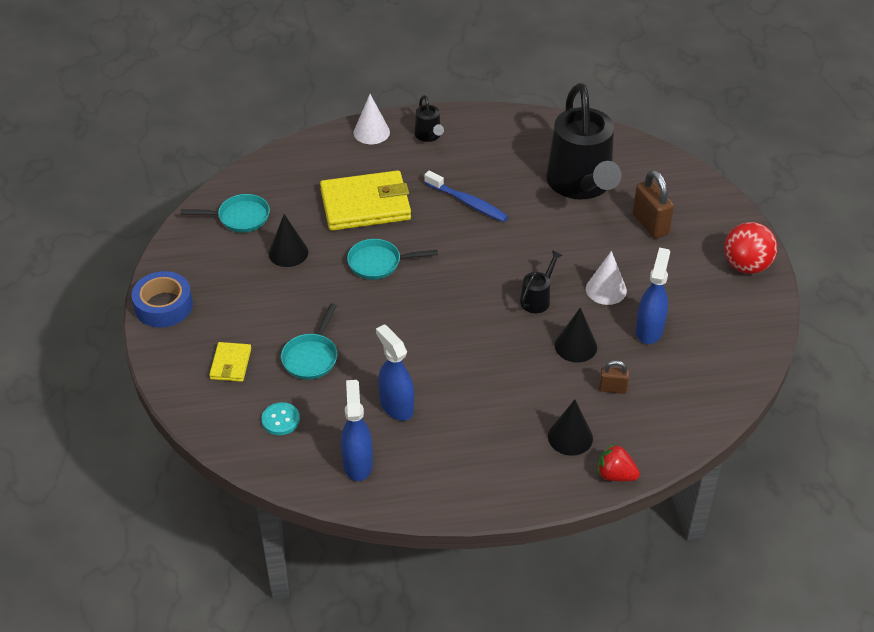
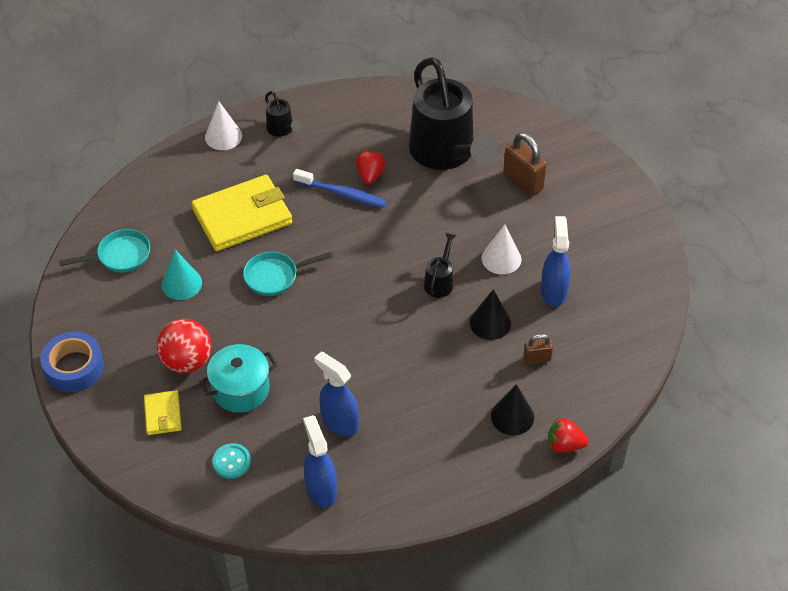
camera: 15 degrees left, 5 degrees up
(288, 252) = (181, 284): black cone -> turquoise cone
(311, 357) = (241, 389): turquoise pan -> turquoise pot
(500, 191) = (370, 175): none -> red strawberry
(746, 266) = (623, 207): red ball -> red ball (187, 361)

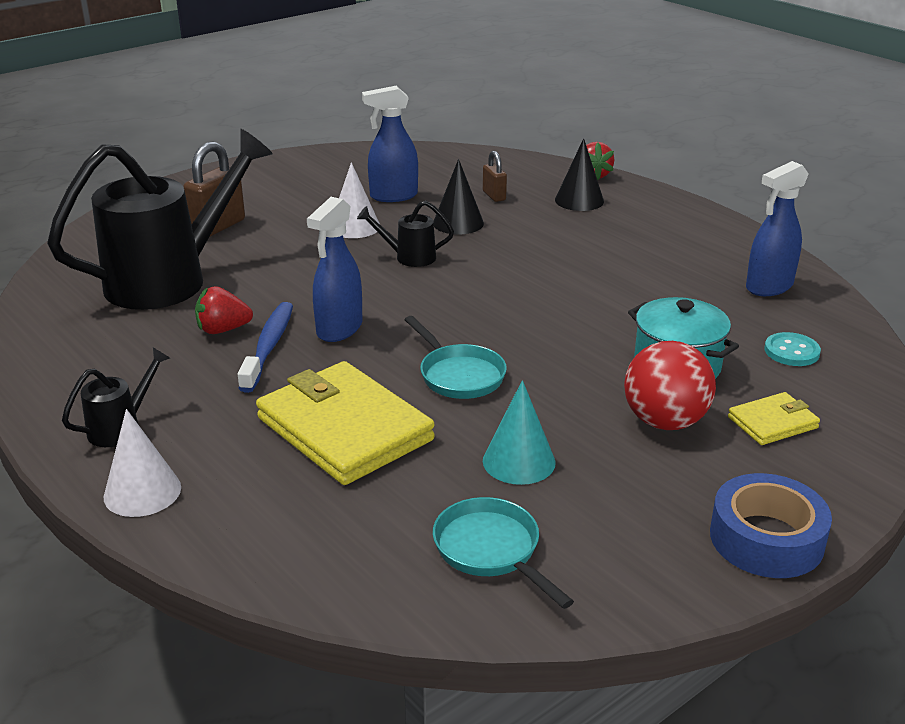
camera: 105 degrees left, 20 degrees down
(339, 422) = (667, 290): blue spray bottle -> blue spray bottle (339, 329)

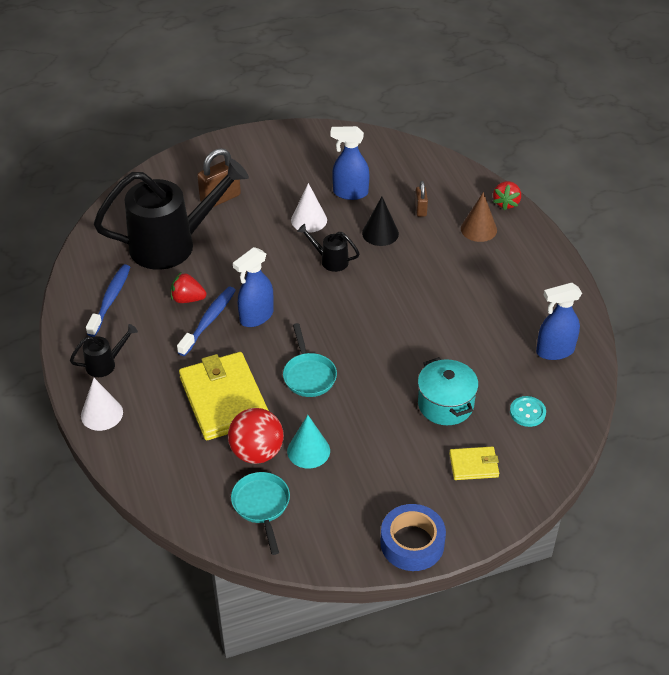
camera: 20 degrees right, 15 degrees up
(97, 352) = (110, 299): none -> blue toothbrush
(579, 200) = (478, 229): black cone -> brown cone
(665, 421) = (409, 446): red ball -> red ball (257, 452)

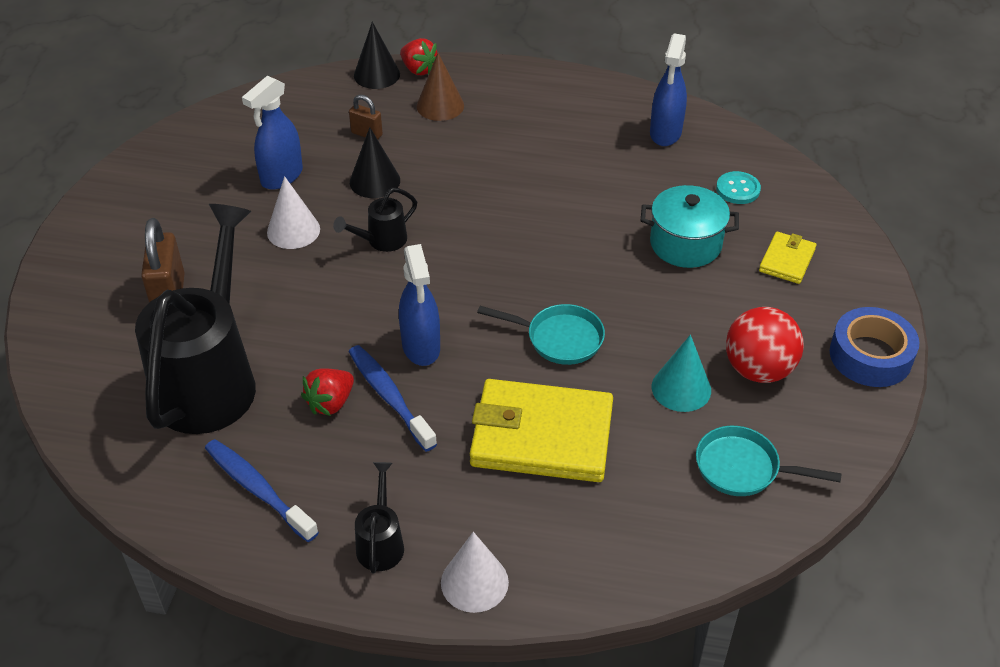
camera: 60 degrees left, 0 degrees up
(257, 452) = (653, 438): red ball -> red ball (758, 369)
(482, 187) = (376, 74): none -> black cone

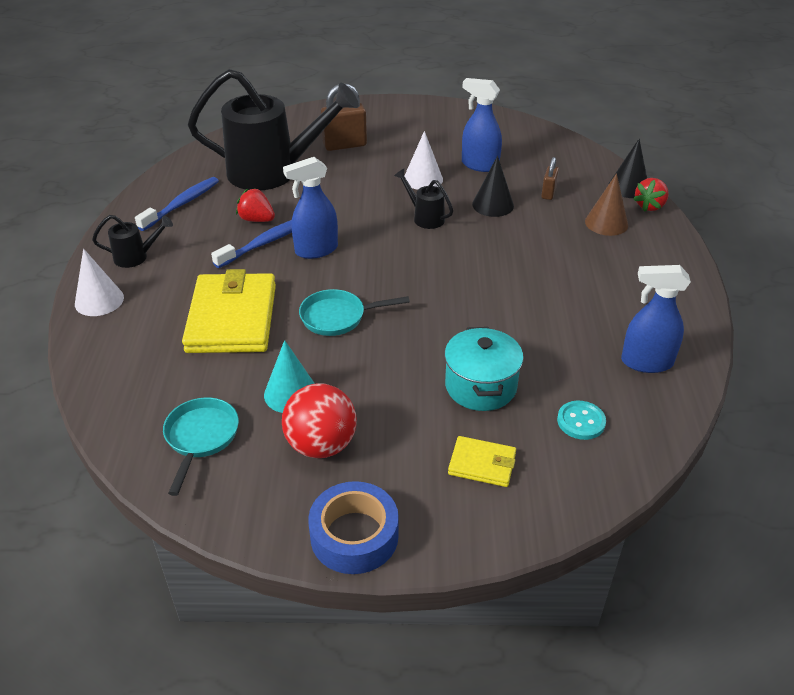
camera: 80 degrees right, 5 degrees down
(559, 338) = (338, 317): turquoise pan -> turquoise pan turned 75 degrees clockwise

